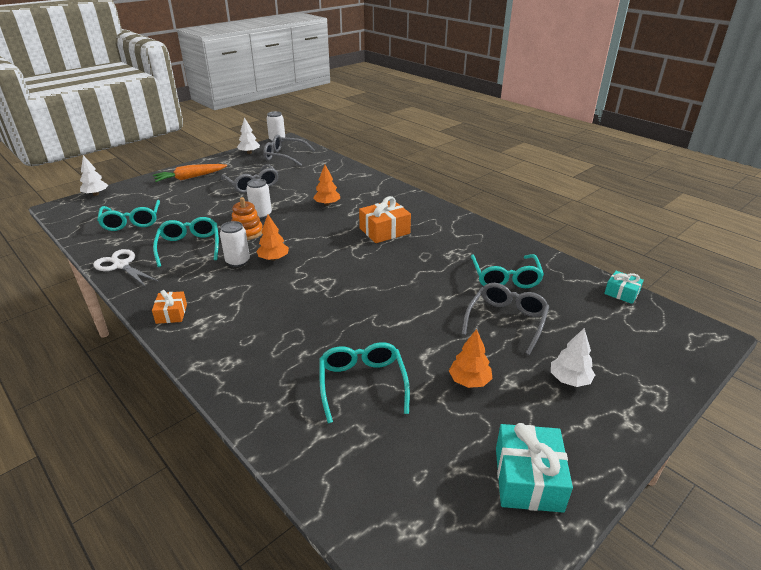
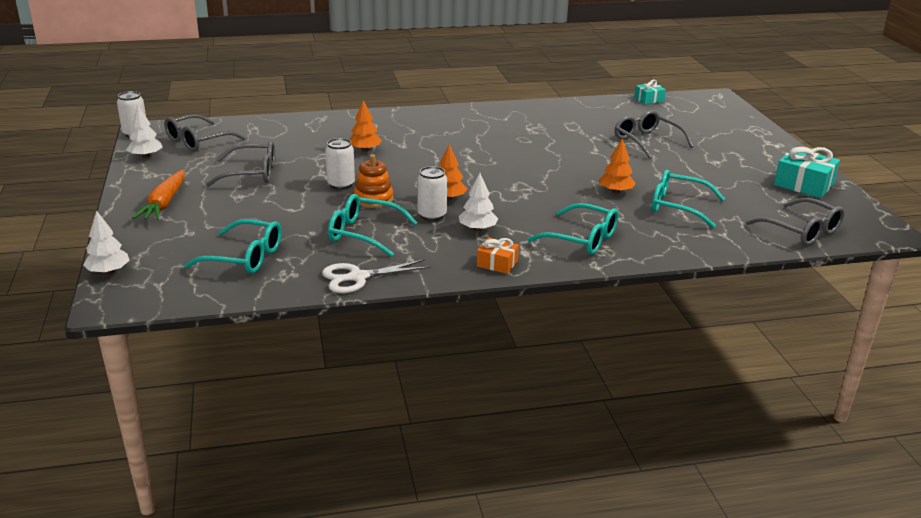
camera: 60 degrees left, 5 degrees down
(380, 507) = (802, 231): none -> grey glasses
(384, 231) = (458, 141): orange gift -> none
(469, 381) = (703, 173): orange tree -> orange tree (616, 191)
(505, 278) = (591, 124): turquoise glasses -> turquoise glasses (582, 239)
(569, 380) = (726, 145): white tree -> white tree (477, 229)

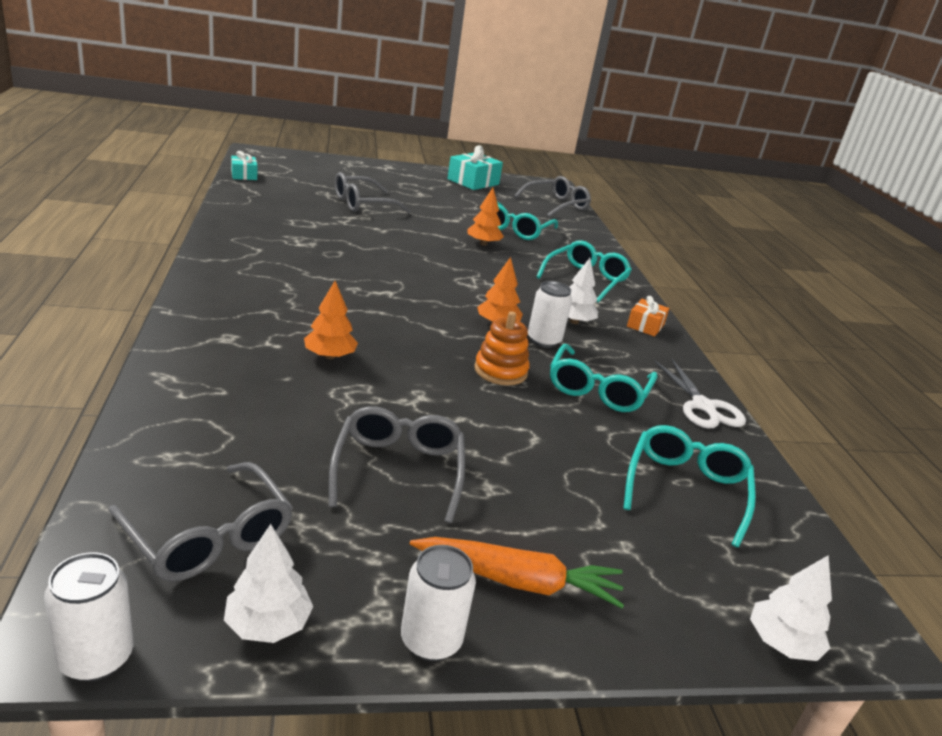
camera: 90 degrees left, 0 degrees up
(341, 184) = (452, 389): white can -> white can (431, 640)

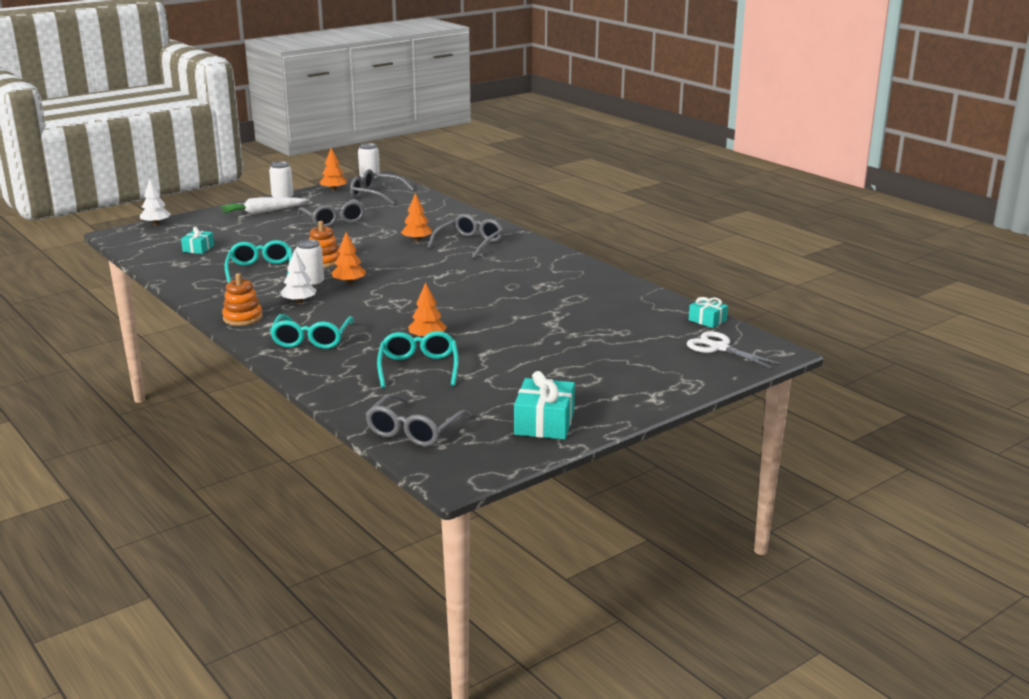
camera: 155 degrees right, 5 degrees down
(268, 624) = (334, 190): white tree -> orange tree
(362, 204) = (575, 335): grey glasses -> grey glasses (470, 243)
(518, 581) = (262, 212): orange carrot -> white carrot
(645, 325) = (242, 318): orange gift -> orange stacking toy
(686, 489) = (198, 248): turquoise glasses -> turquoise gift
(704, 407) = (190, 282): white scissors -> white scissors (718, 347)

